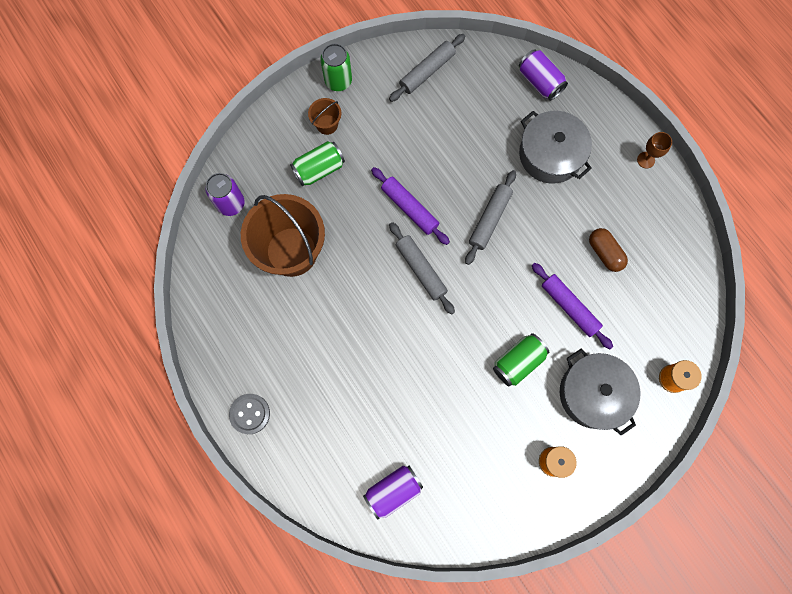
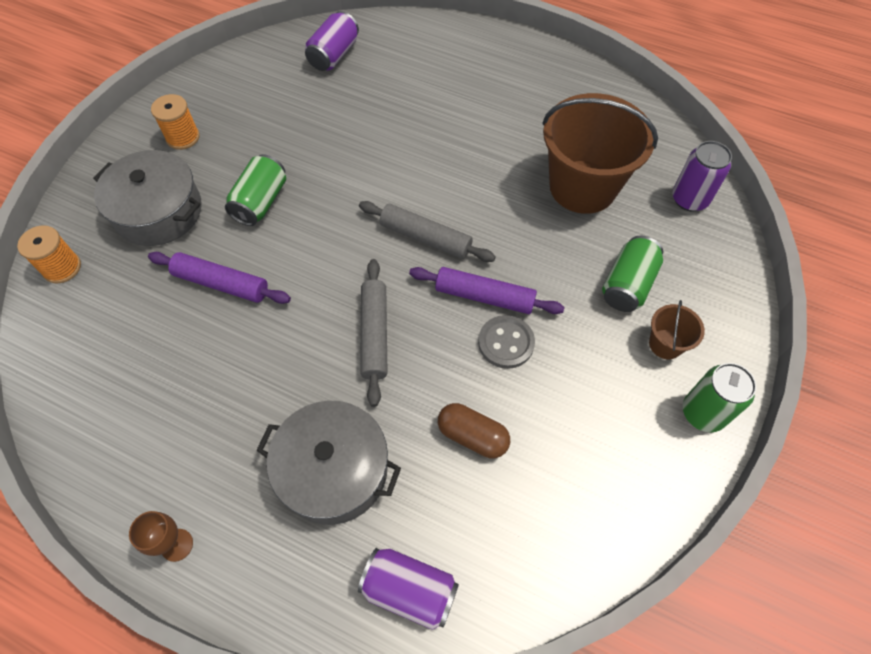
camera: 150 degrees right, 15 degrees down
(250, 414) = (507, 49): grey button -> grey button (506, 343)
(427, 72) = (594, 502): grey rolling pin -> none
(604, 253) = (197, 370): brown capsule -> brown capsule (472, 436)

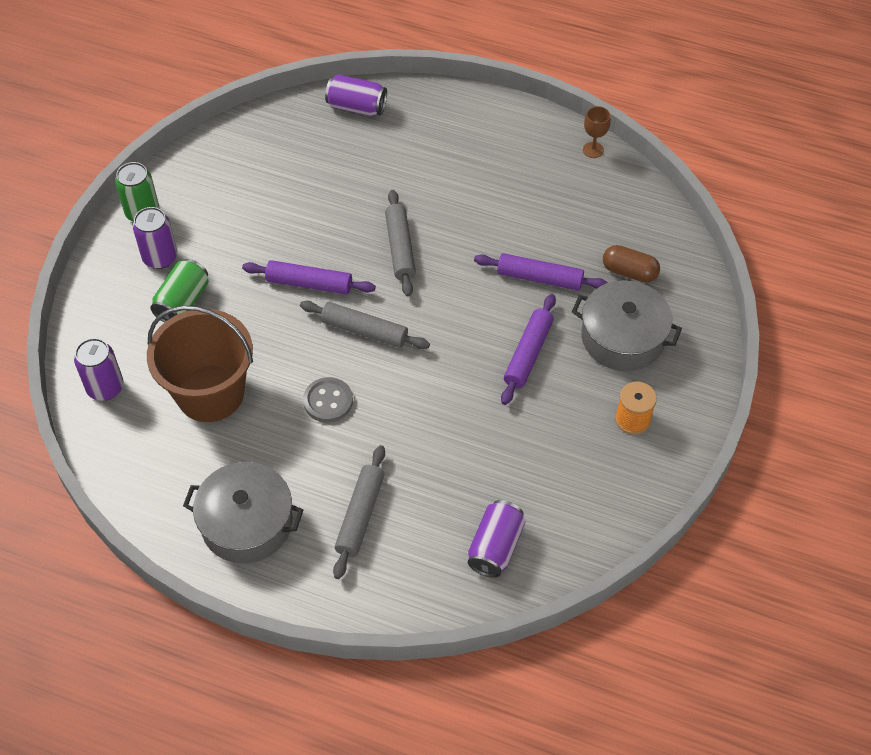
camera: 175 degrees right, 5 degrees down
(62, 268) = (685, 281): orange spool -> none
(177, 545) = (512, 118): brown goblet -> brown goblet (593, 150)
(260, 202) = (528, 354): green can -> purple rolling pin
(334, 470) = (416, 161): grey pot -> grey pot (247, 523)
(441, 82) = (360, 515): none -> grey rolling pin
(472, 436) = (318, 187): brown capsule -> brown capsule (629, 272)
(506, 343) = (292, 249): grey button -> grey button (328, 401)
(665, 344) = (160, 257): brown bucket -> purple can

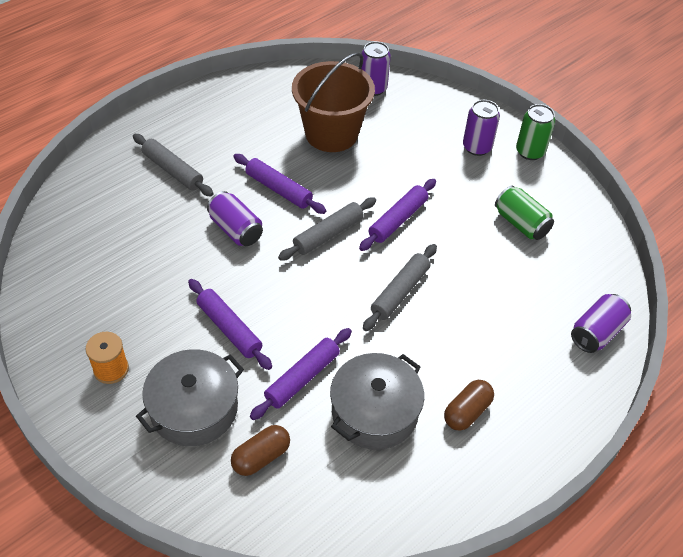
camera: 115 degrees right, 5 degrees down
(182, 302) = (425, 145): green can -> green can (521, 223)
(247, 523) = (215, 117): grey pot -> grey pot (374, 412)
(328, 401) = (278, 189): grey button -> purple rolling pin
(400, 248) = (400, 292): grey rolling pin -> grey rolling pin turned 75 degrees counterclockwise
(494, 163) = (467, 412): none -> brown capsule
(495, 547) = (86, 229): purple can -> purple can (236, 229)
(593, 150) = (439, 515): brown goblet -> none

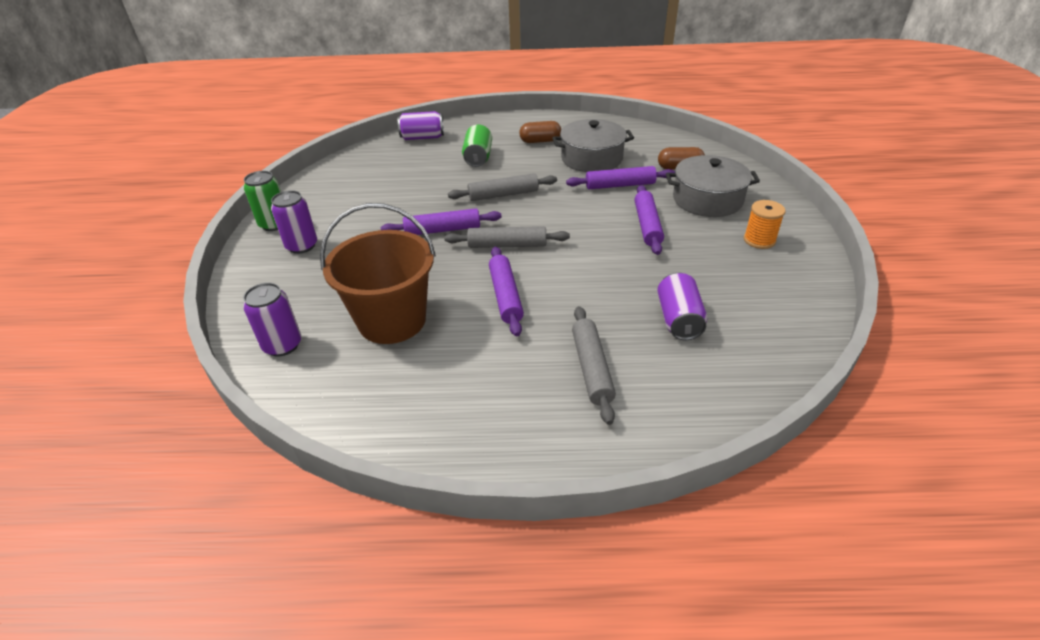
camera: 135 degrees left, 10 degrees down
(236, 229) = (579, 283): purple can -> purple can (678, 319)
(521, 223) = (367, 191): green can -> green can (478, 157)

